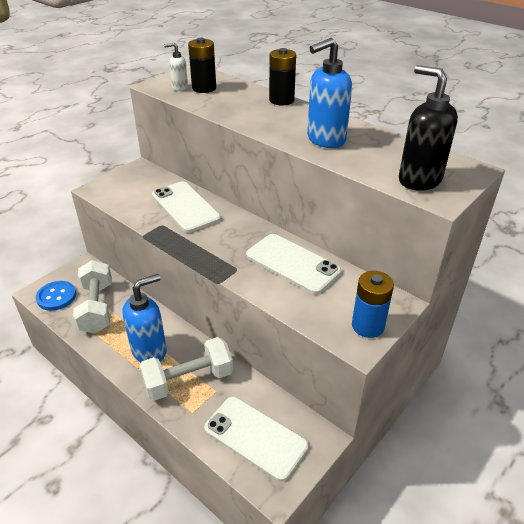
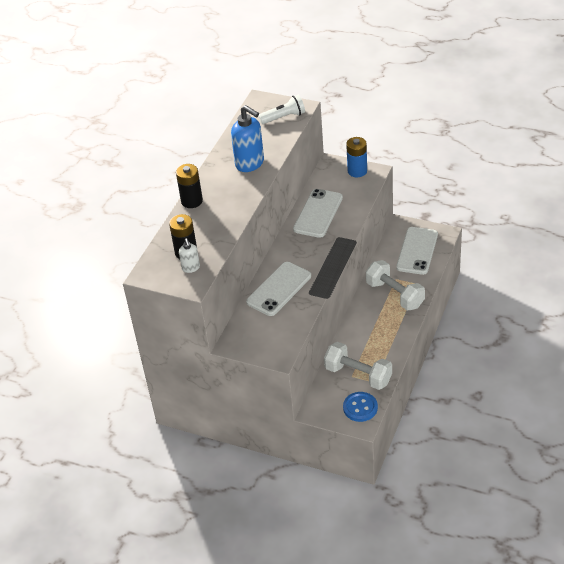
camera: 105 degrees left, 5 degrees up
(97, 308) = (358, 375): white dumbbell -> white dumbbell turned 60 degrees clockwise
(150, 350) = (382, 324): blue soap dispenser -> none
(419, 180) = (284, 117): black soap dispenser -> white flashlight

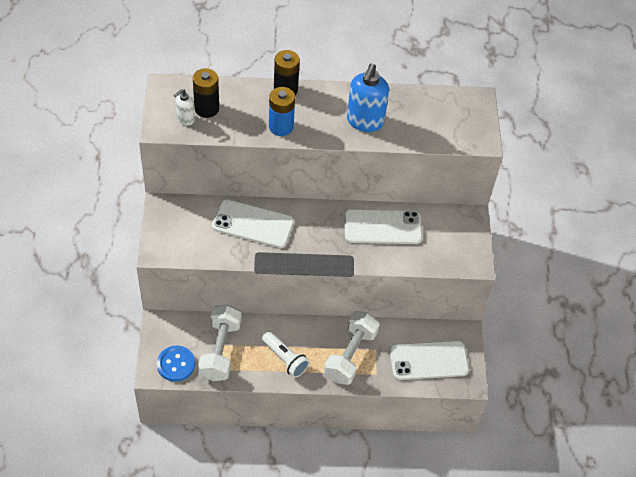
camera: 60 degrees right, 10 degrees up
(284, 117) = (457, 130): white flashlight -> white flashlight (285, 359)
(357, 171) = (469, 246): blue battery -> blue battery (281, 127)

